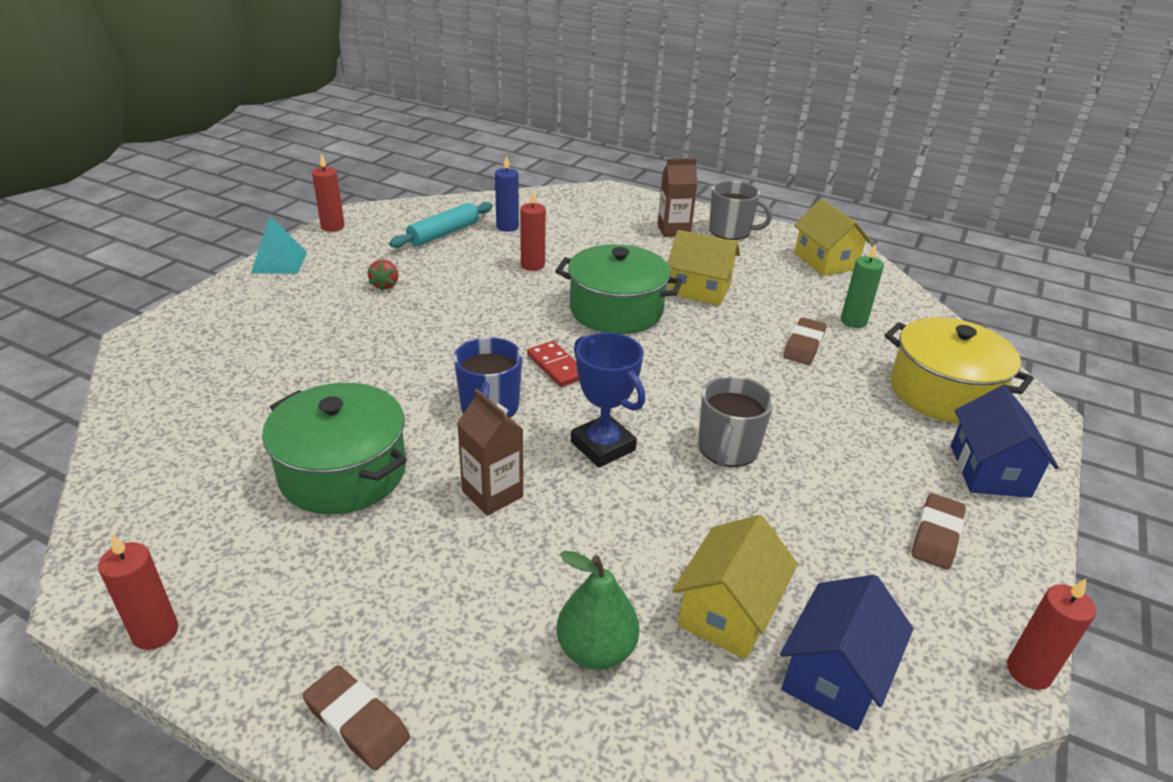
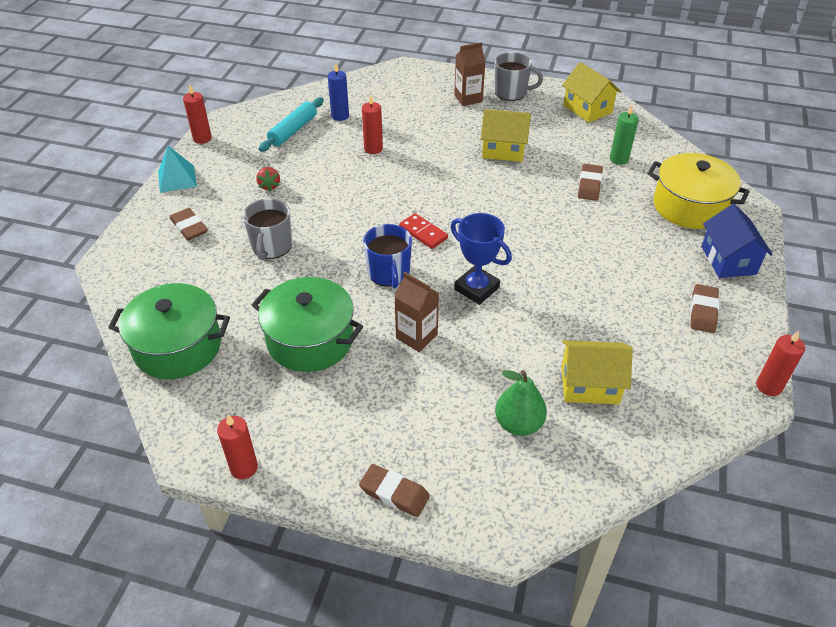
camera: 10 degrees left, 10 degrees up
(263, 314) = (189, 227): none -> brown eraser
(616, 310) = (449, 178): green pot -> green pot (177, 347)
(727, 448) = (559, 275): grey mug -> grey mug (271, 246)
(728, 612) = (590, 385): yellow house -> yellow house turned 75 degrees clockwise
(834, 676) = (661, 411): blue house -> none

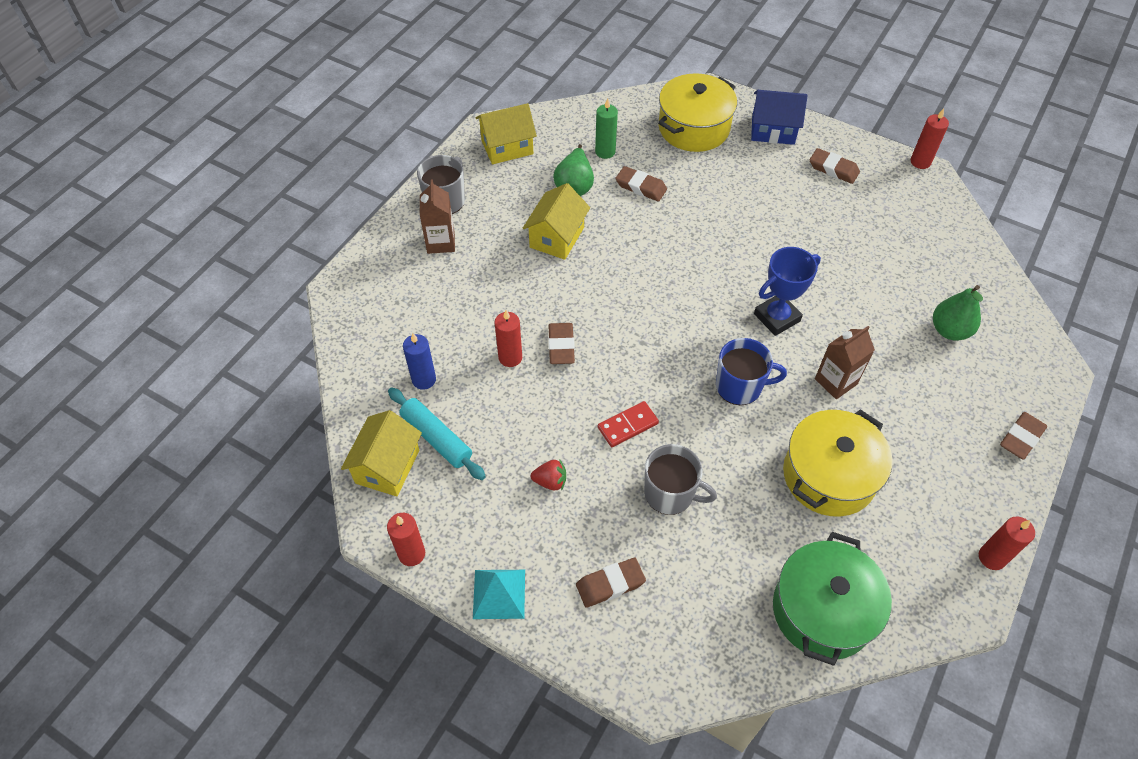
camera: 75 degrees left, 10 degrees up
(310, 340) = (829, 475): green pot -> yellow pot
(393, 170) = (561, 346): none -> brown eraser
(423, 233) = (681, 342): red domino -> red domino (628, 426)
(566, 149) = (574, 186): none -> green pear
(590, 385) = (910, 270): yellow house -> yellow house (387, 466)

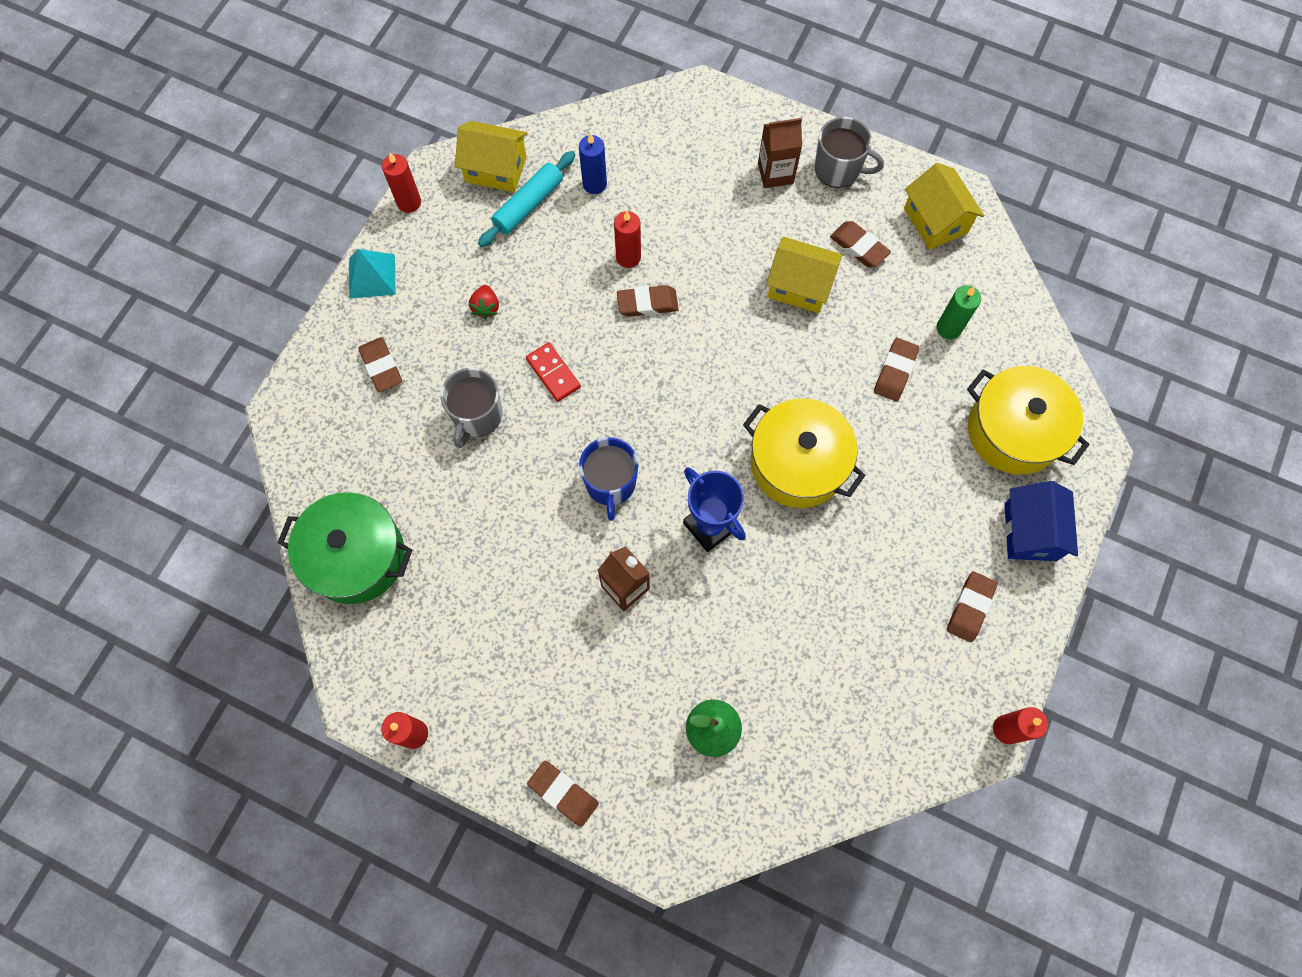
camera: 85 degrees right, 15 degrees up
(524, 196) = (859, 247): none -> brown eraser
(574, 186) = (884, 298): green pear -> none
(829, 475) = (504, 572): yellow pot -> yellow pot (798, 463)

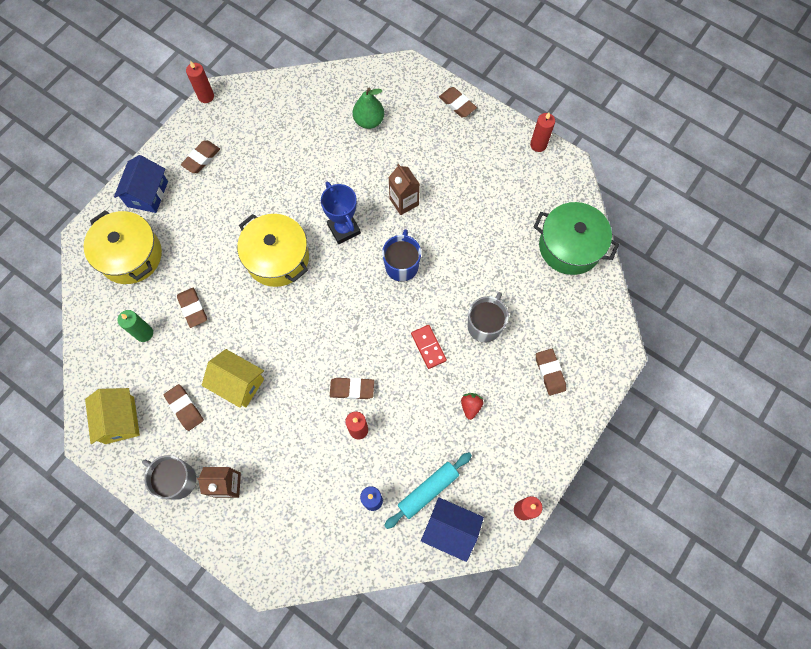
camera: 170 degrees left, 0 degrees up
(372, 276) = (554, 448): turquoise pyramid -> none
(496, 169) = (450, 529): yellow house -> blue house
(895, 371) = (193, 308): brown eraser -> brown eraser turned 60 degrees counterclockwise

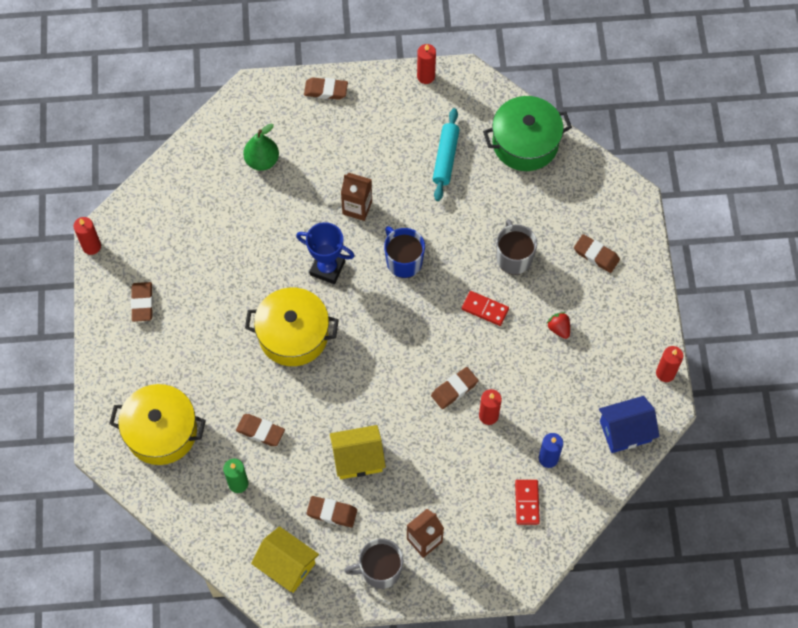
camera: 40 degrees left, 5 degrees down
(147, 194) = (123, 369): blue house -> none
(326, 521) = (527, 502): none -> red domino
(428, 490) = (583, 417): turquoise rolling pin -> turquoise rolling pin (445, 158)

